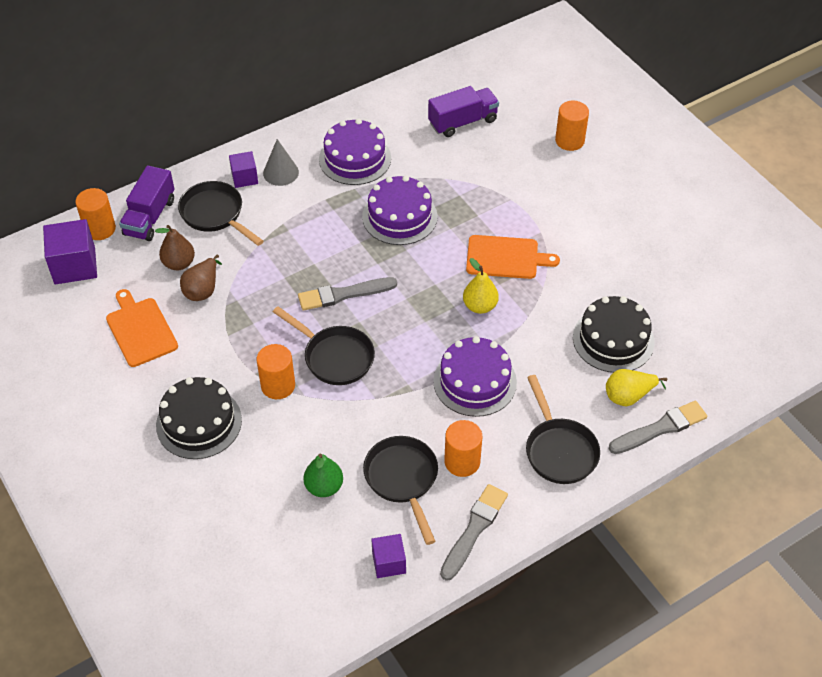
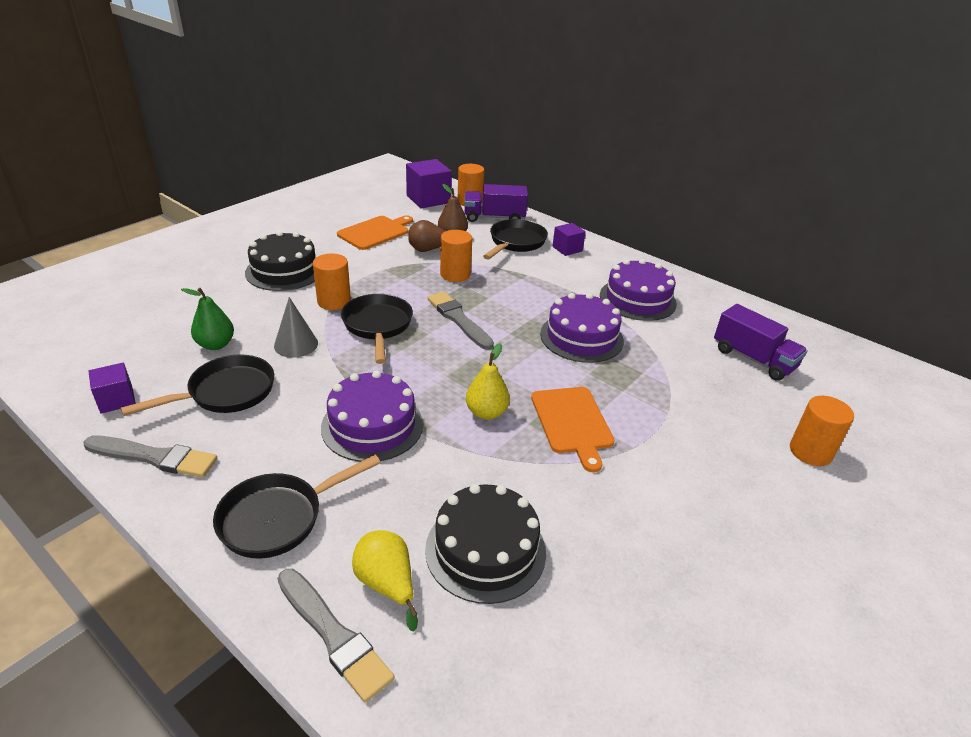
camera: 70 degrees right, 15 degrees down
(281, 172) = (587, 264): grey cone -> grey cone (296, 344)
(335, 357) = (377, 326): black pan -> black pan turned 150 degrees clockwise
(462, 462) = (253, 433): orange cylinder -> orange cylinder (455, 274)

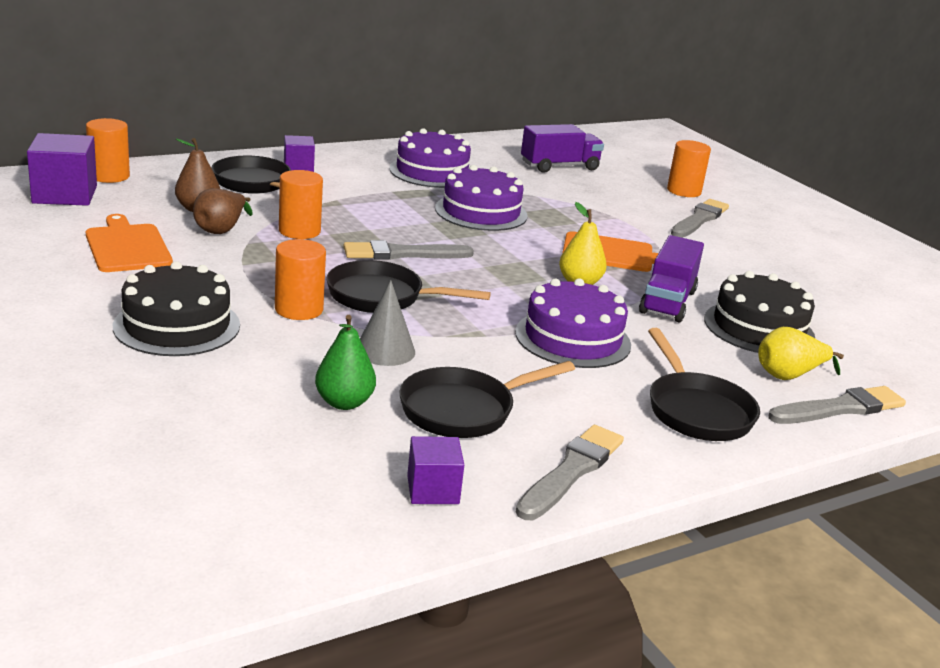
camera: 70 degrees left, 10 degrees down
(226, 393) = (464, 410): black pan -> black pan turned 105 degrees counterclockwise
(494, 217) = (174, 176): purple truck -> purple truck (667, 302)
(739, 473) = (699, 219): none -> grey brush

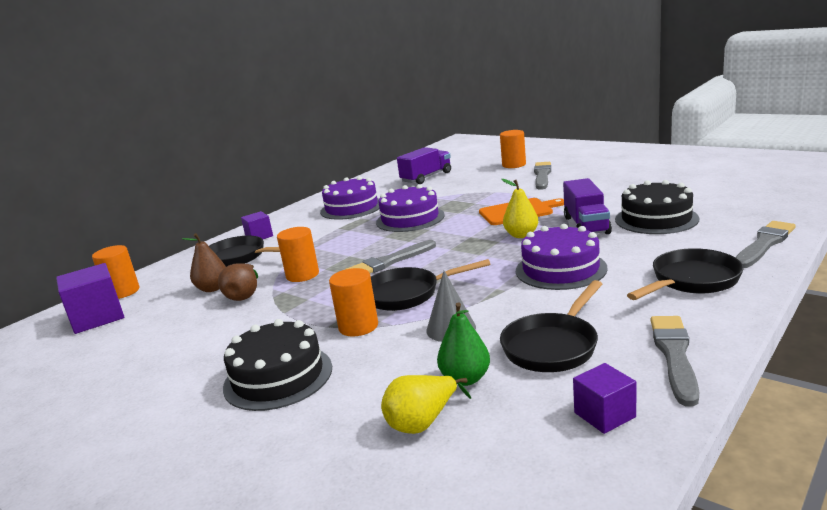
camera: 15 degrees left, 5 degrees down
(127, 246) = (182, 335): orange cutting board -> none
(696, 410) = (691, 281): black pan -> black pan turned 90 degrees counterclockwise
(789, 375) = (710, 238): yellow pear -> yellow pear (423, 422)

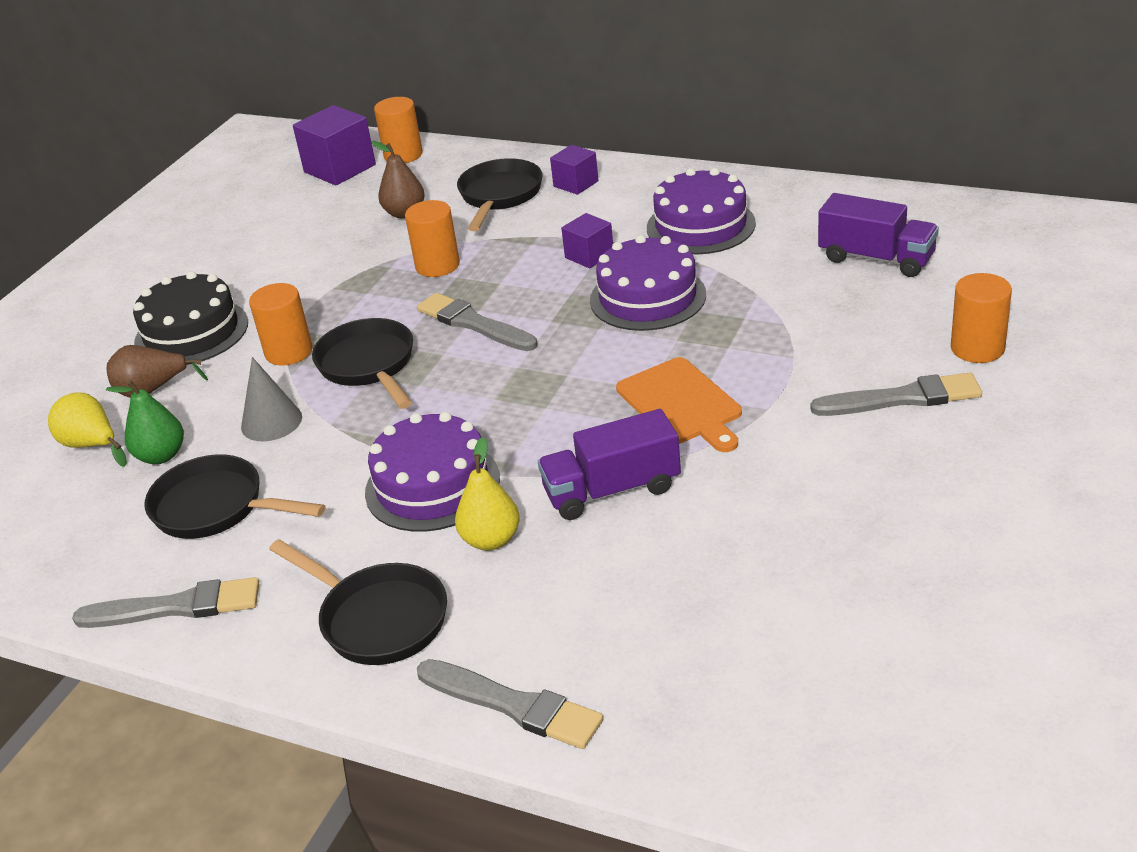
camera: 75 degrees right, 15 degrees up
(244, 295) = (383, 243): brown pear -> brown pear (152, 390)
(521, 235) = (569, 426): yellow pear -> yellow pear (491, 540)
(604, 415) = (75, 561): purple cube -> purple cube (589, 255)
(656, 219) = (641, 571): black cake -> none

